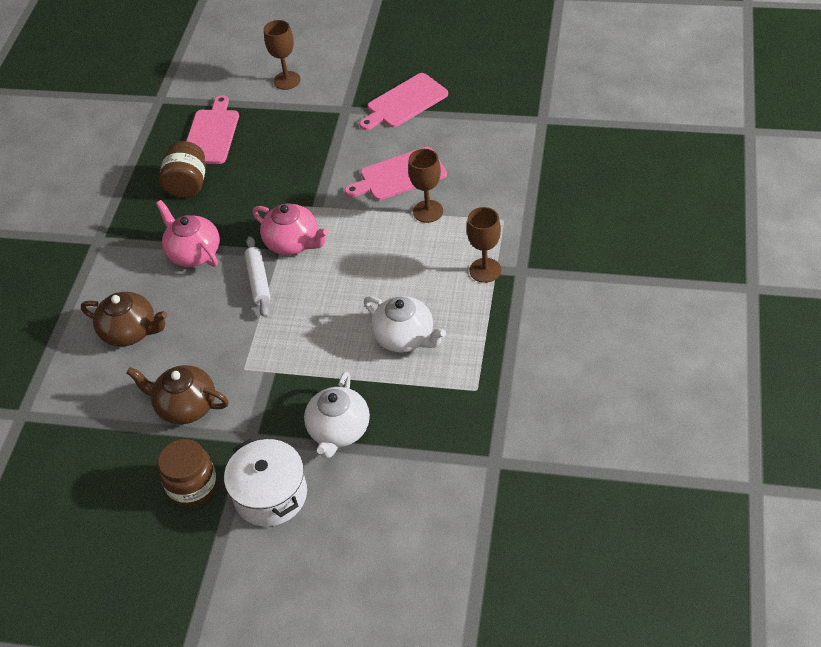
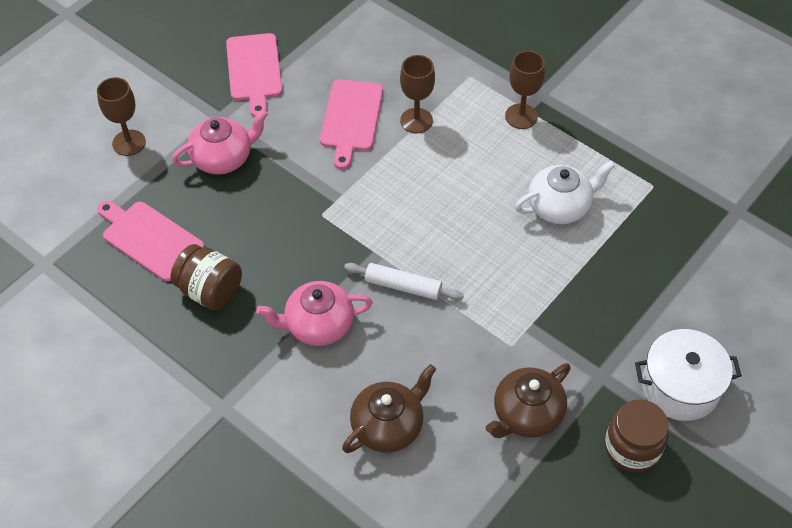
camera: 65 degrees left, 5 degrees up
(293, 243) = (373, 237): pink teapot -> pink teapot (223, 158)
(339, 430) = (637, 303): white teapot -> none

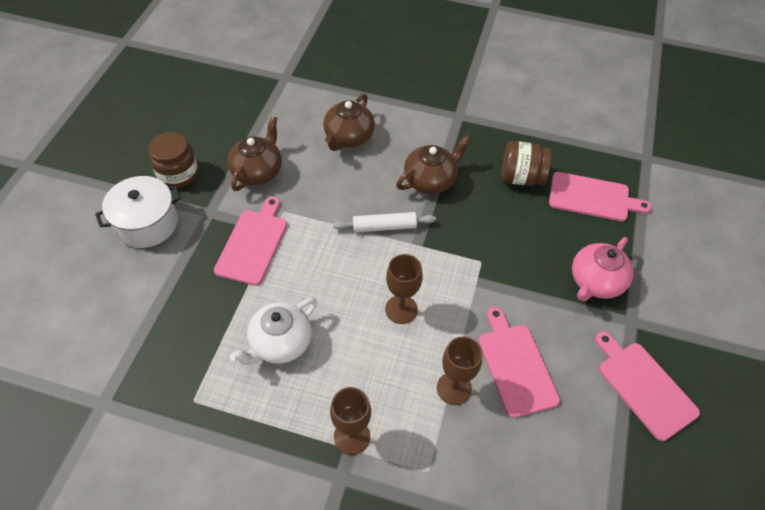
camera: 155 degrees right, 0 degrees up
(129, 143) = (681, 267): brown goblet -> brown goblet (401, 309)
(318, 325) = (430, 180): pink teapot -> brown teapot
(559, 317) = (253, 244): none -> pink cutting board

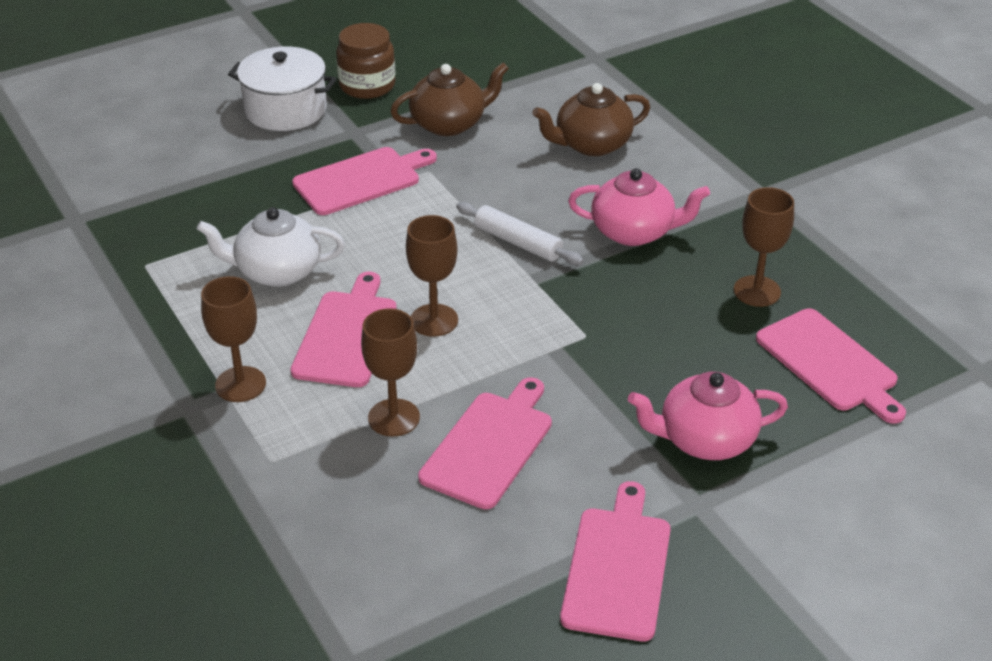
camera: 45 degrees right, 15 degrees down
(368, 355) = (347, 335): none -> pink cutting board
(430, 180) = (634, 232): brown teapot -> pink teapot
(521, 177) = (757, 291): brown jar -> brown goblet

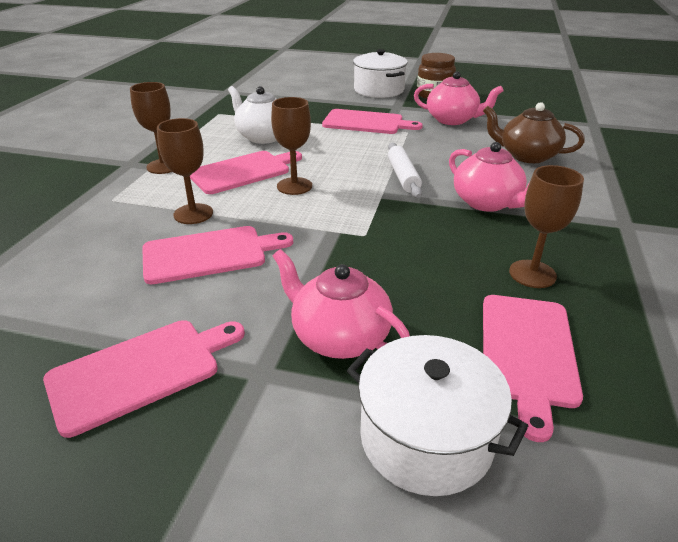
camera: 45 degrees right, 5 degrees down
(449, 124) = (452, 120): brown teapot -> pink teapot
(846, 465) = (426, 438): none -> white pot

